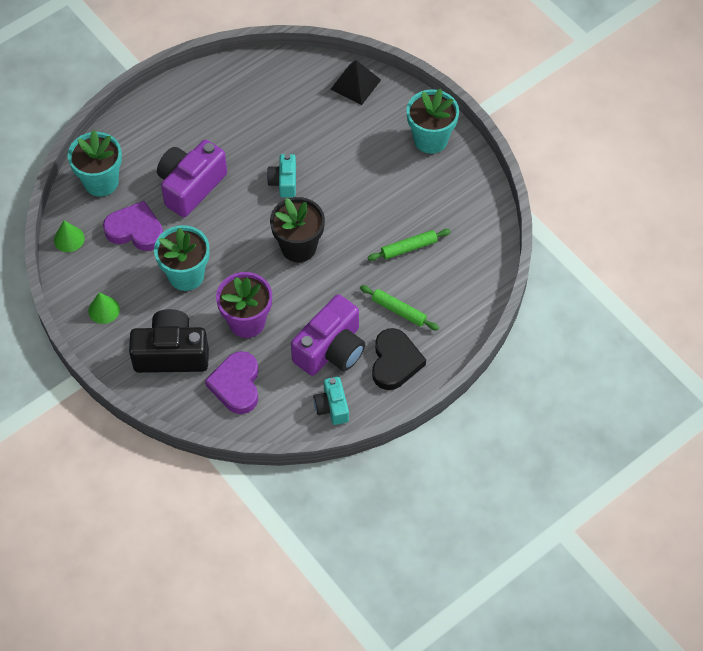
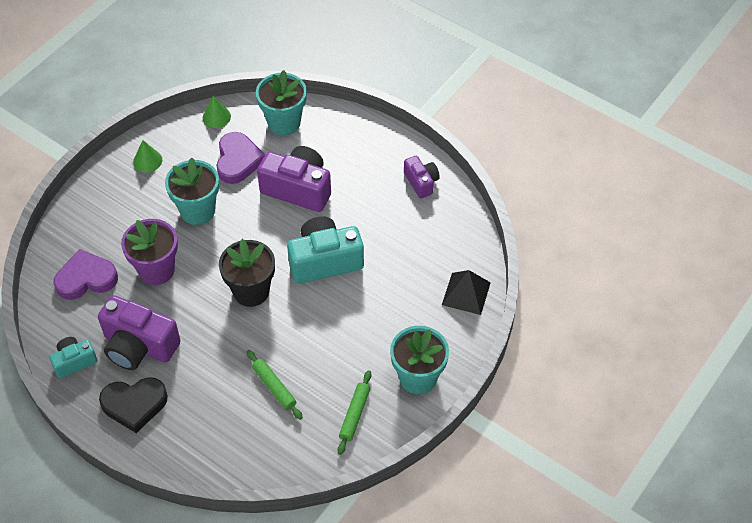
camera: 75 degrees right, 5 degrees down
(171, 353) = (111, 221): black camera -> none
(220, 87) = (421, 182): none -> purple camera
(284, 182) = (324, 261): turquoise camera -> turquoise camera, size x1.80
(399, 311) = (195, 395): green rolling pin -> green rolling pin (354, 415)

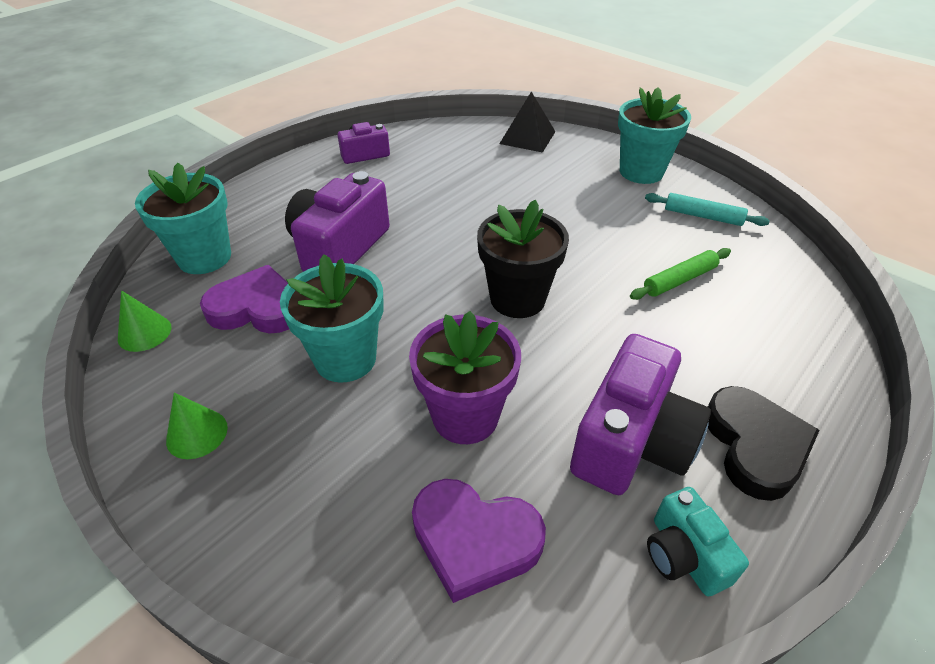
camera: 85 degrees left, 10 degrees down
(86, 278) = (474, 540): purple heart -> purple heart turned 60 degrees counterclockwise
(324, 261) = (471, 229): turquoise camera -> none
(354, 415) = (703, 216): green rolling pin -> turquoise rolling pin

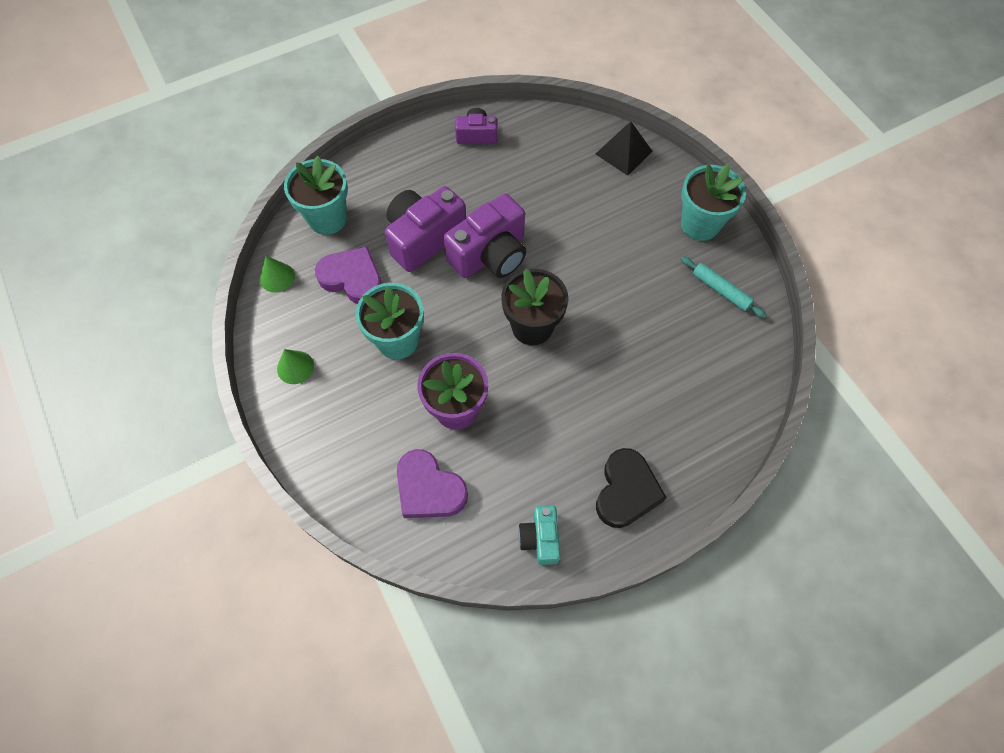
camera: 20 degrees right, 20 degrees up
(631, 441) = (550, 461): purple camera -> purple camera (490, 254)
(679, 280) = (660, 347): green rolling pin -> none

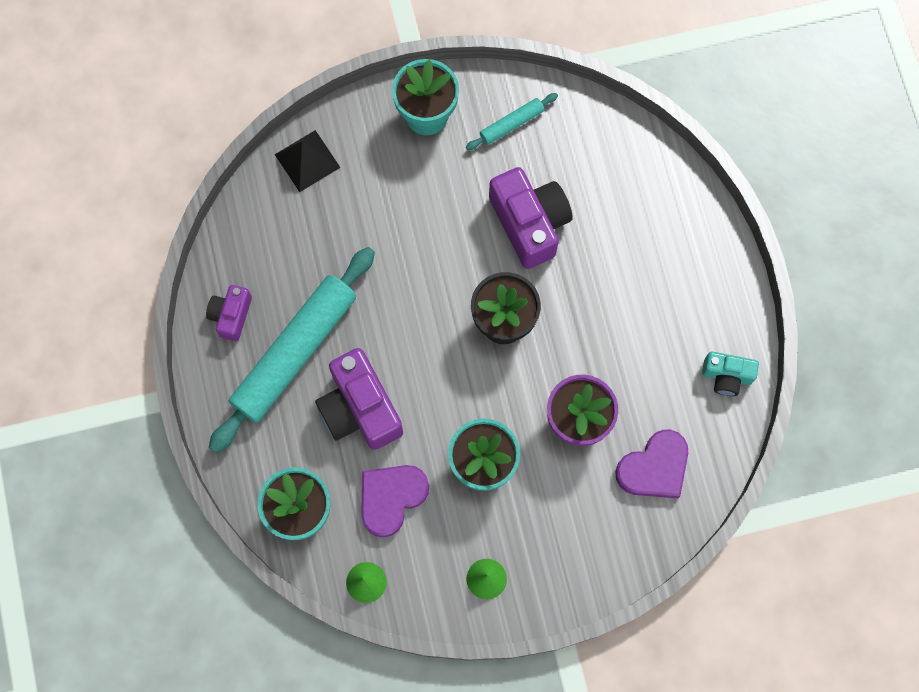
camera: 75 degrees left, 10 degrees up
(459, 183) = (295, 352): none -> turquoise rolling pin
(490, 254) = (402, 342): purple camera -> purple camera (529, 223)
(626, 491) = (699, 285): black heart -> none

